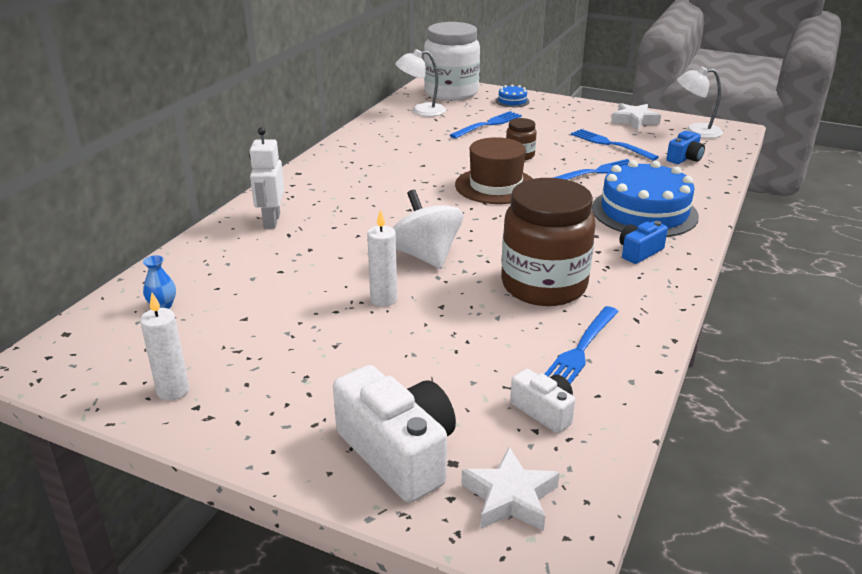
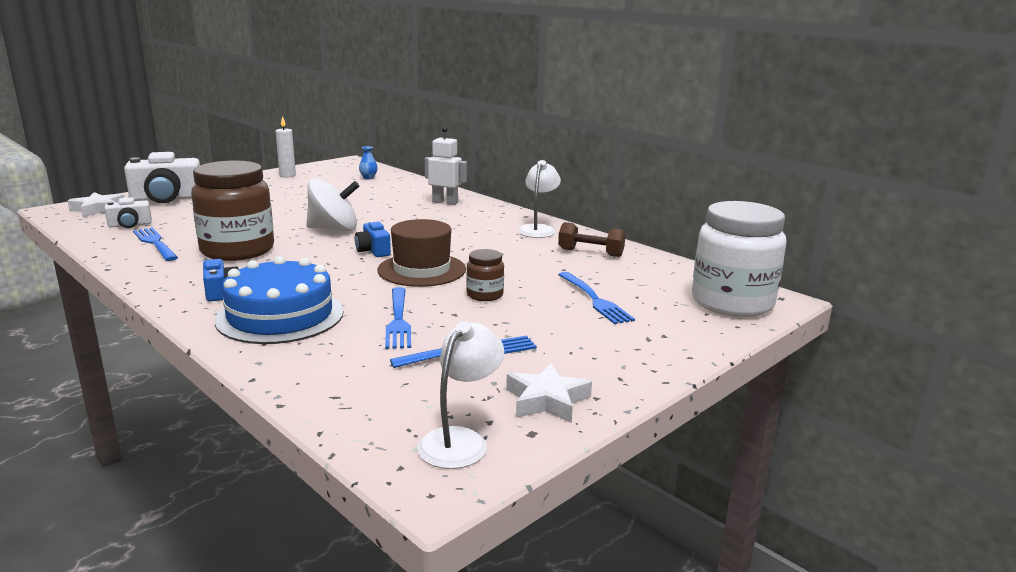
camera: 110 degrees right, 10 degrees down
(383, 299) = (298, 213): white candle -> none
(389, 135) = (590, 252): none -> brown dumbbell
(421, 111) = (664, 276): white lamp -> white lamp (538, 229)
(512, 101) = (682, 332): blue cake -> none
(684, 158) = (373, 388): blue camera -> blue camera (373, 251)

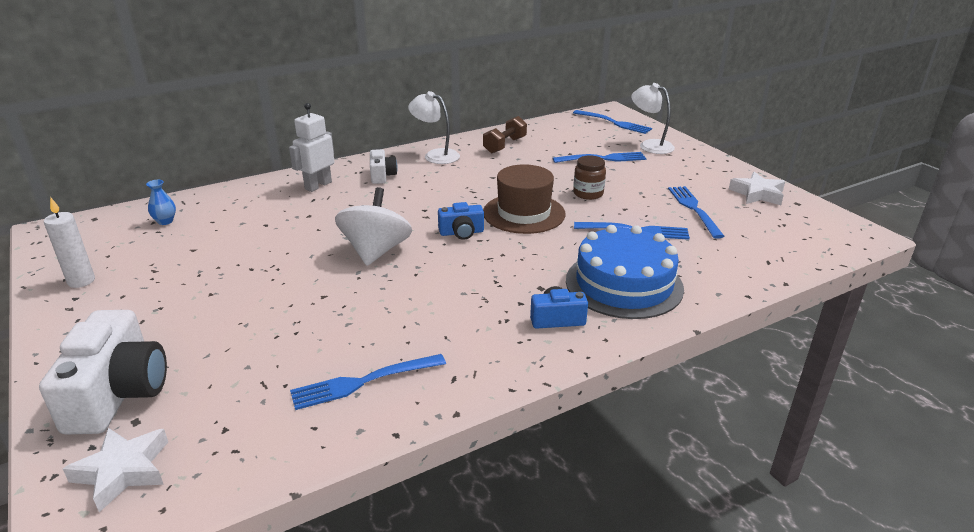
camera: 75 degrees left, 10 degrees up
(130, 225) = (254, 418): white camera -> white camera (382, 175)
(237, 250) = (424, 313): brown jar -> none
(460, 440) = (812, 224): white lamp -> white lamp (650, 145)
(732, 303) = (614, 123): white jar -> blue fork

